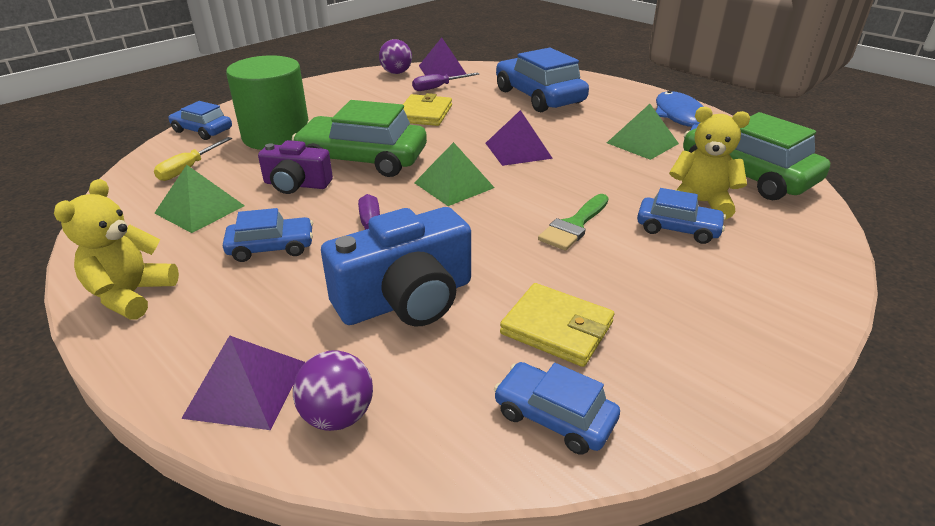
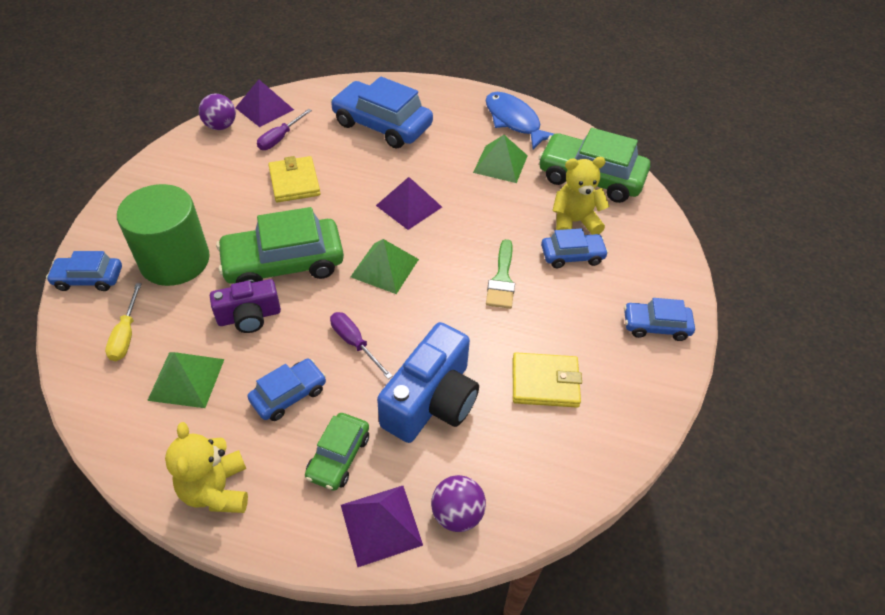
camera: 30 degrees left, 15 degrees up
(266, 311) = (338, 456): none -> green car
(554, 417) = (582, 452): blue car -> blue car (656, 326)

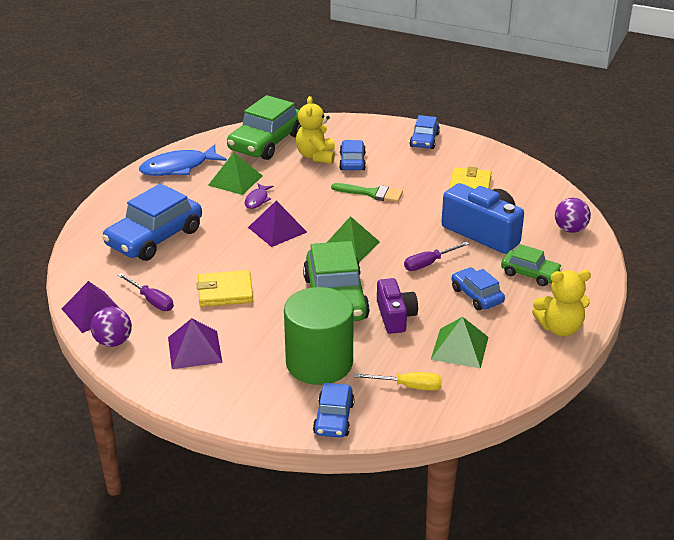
camera: 80 degrees left, 15 degrees down
(381, 525) = (580, 258): purple pyramid -> purple pyramid (195, 349)
(465, 184) = (257, 200): none -> purple fish

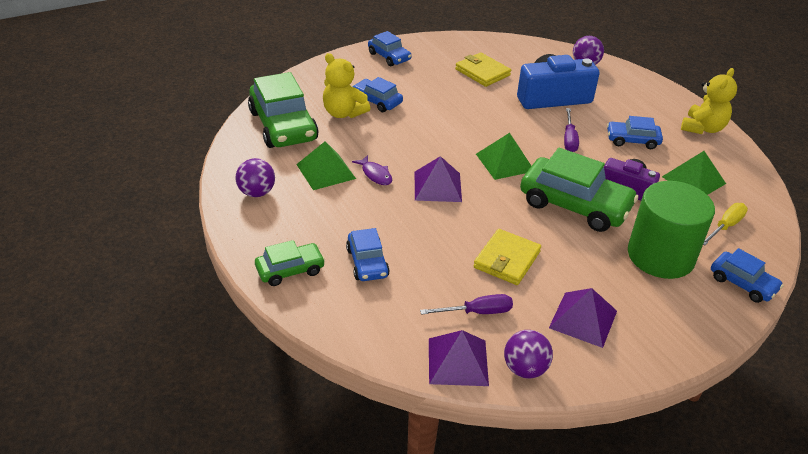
camera: 55 degrees left, 5 degrees up
(154, 238) = (367, 262): blue car -> blue car, size x0.54
(178, 167) = (256, 192): blue fish -> purple ball
(372, 193) = (438, 116): green brush -> none
(530, 274) = (625, 106): green car -> green car (290, 270)

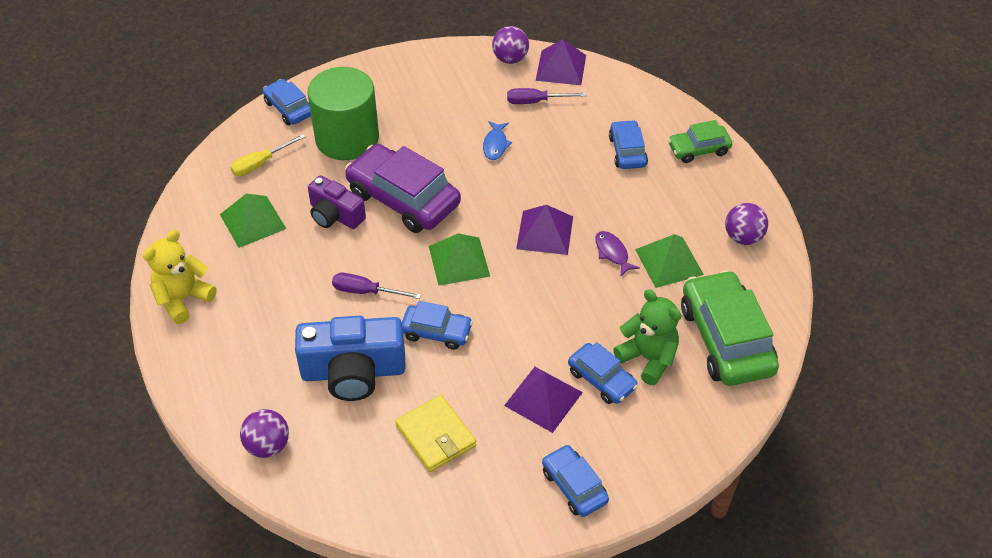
camera: 170 degrees left, 10 degrees up
(343, 113) = (648, 358): yellow teddy bear -> green teddy bear
(507, 260) = (495, 145): yellow wallet -> blue fish
(569, 139) = (366, 291): purple screwdriver -> purple screwdriver turned 90 degrees counterclockwise
(574, 205) = (403, 199): green car -> purple car
(583, 319) = (448, 90): purple pyramid -> purple pyramid (543, 399)
(632, 140) = (287, 284): blue car -> blue car (436, 332)

